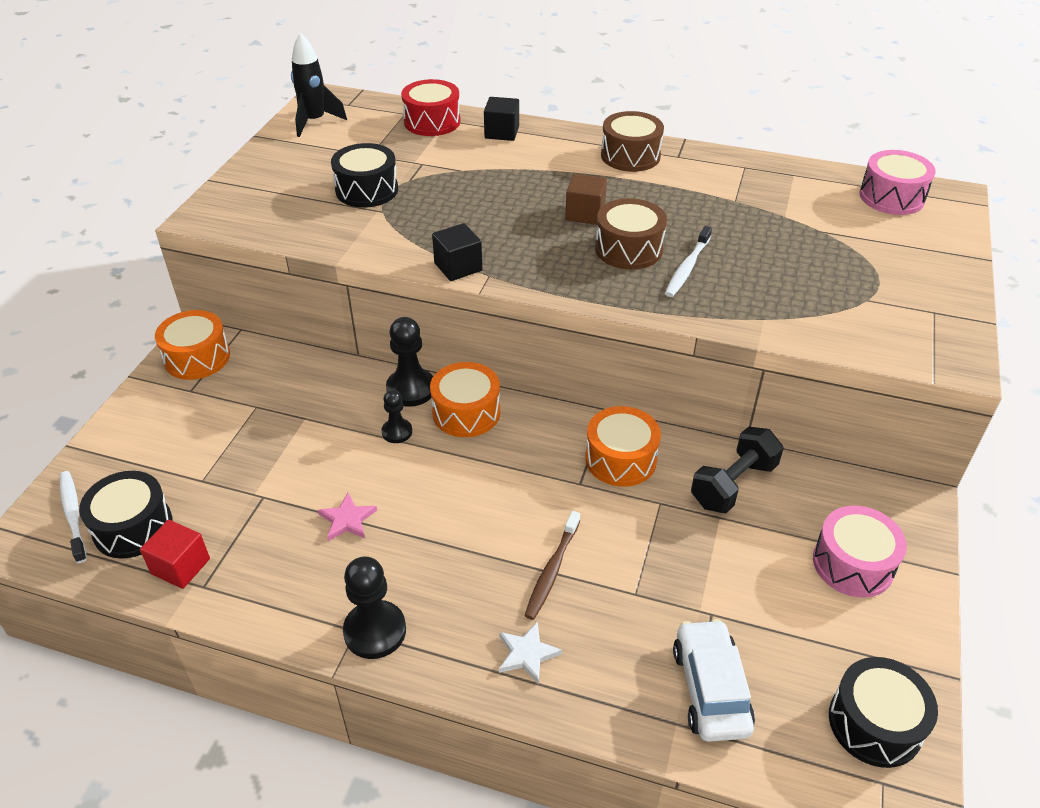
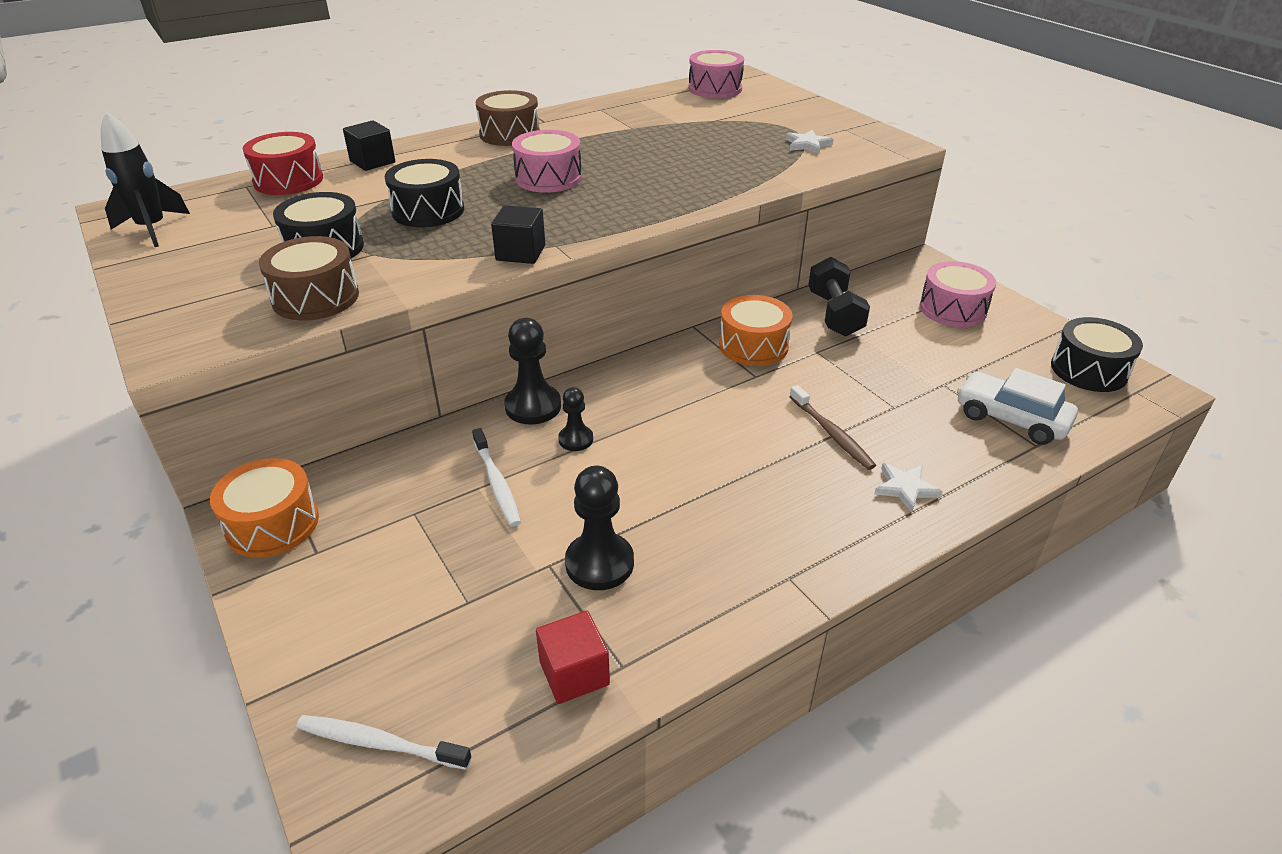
camera: 50 degrees left, 5 degrees down
(133, 527) = (467, 692): black drum -> black drum (428, 211)
(347, 520) = (648, 520): pink star -> none
(375, 631) = (801, 565): black pawn -> black pawn (599, 563)
(466, 412) = (604, 391): orange drum -> none
(585, 214) = (548, 178): brown cube -> pink drum
(628, 249) = (621, 182): brown drum -> brown drum (315, 297)
(687, 267) = (679, 173): white toothbrush -> white toothbrush (496, 483)
(858, 306) = (807, 144): none -> white star

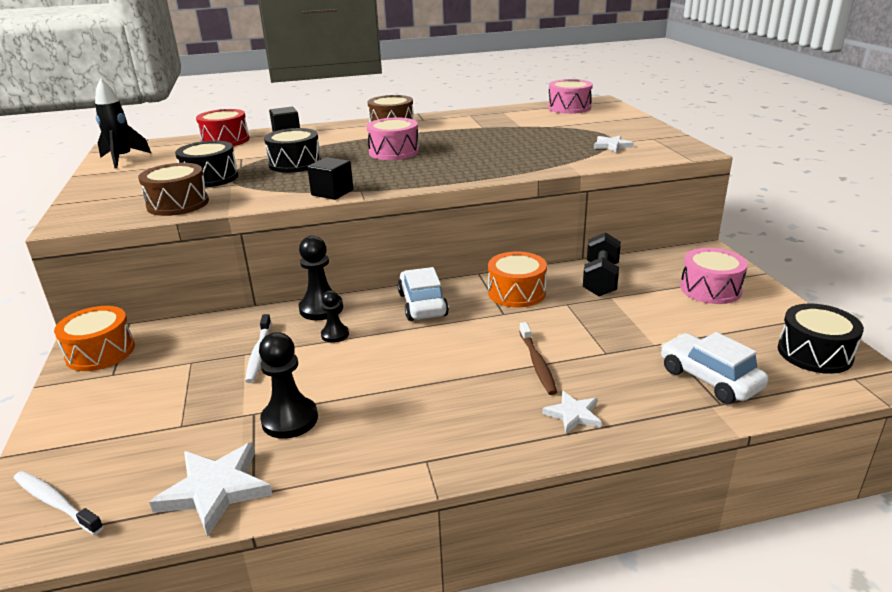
camera: 20 degrees right, 10 degrees down
(574, 673) = (215, 490): red cube -> white star
(655, 380) = (422, 304): none -> white car

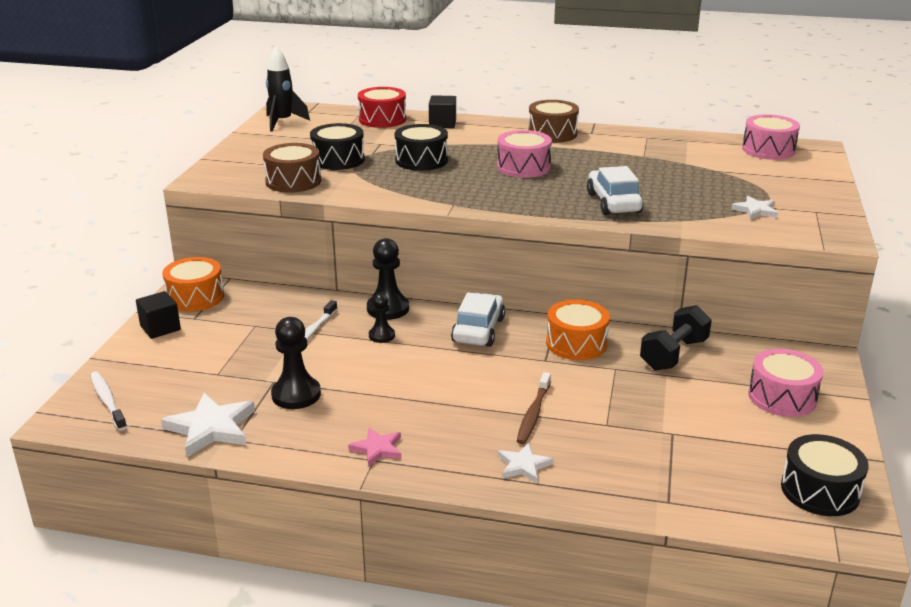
camera: 25 degrees right, 0 degrees up
(332, 192) = (426, 200): black cube -> black cube (160, 328)
(421, 447) = (377, 449): none -> pink star
(709, 379) = (681, 478): white car -> white car (613, 203)

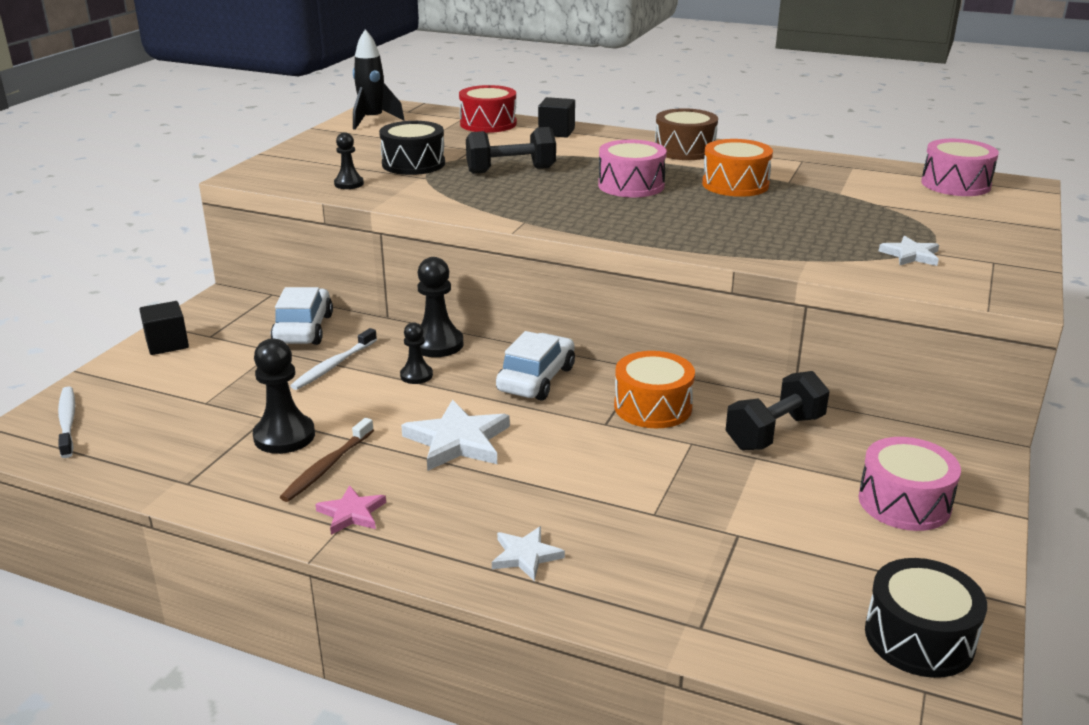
camera: 10 degrees right, 0 degrees up
(195, 297) = (223, 312): orange drum -> orange drum (735, 184)
(211, 428) = (168, 466): white star -> white star (458, 441)
(293, 181) = (349, 184): brown drum -> black pawn
(421, 160) = (511, 170): black drum -> black dumbbell
(533, 413) = (564, 490): brown toothbrush -> brown toothbrush (327, 466)
(613, 203) = (725, 233): white car -> white car (303, 329)

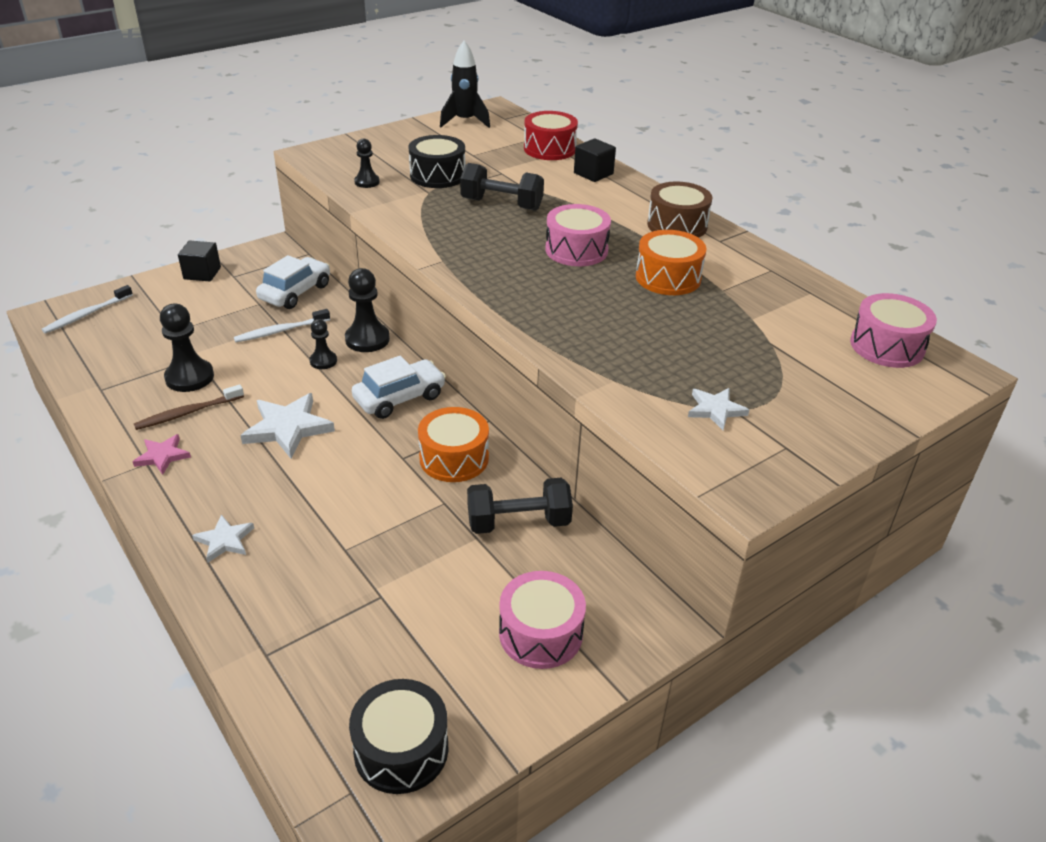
camera: 30 degrees right, 10 degrees up
(67, 422) = (87, 314): white toothbrush -> white toothbrush turned 150 degrees counterclockwise

